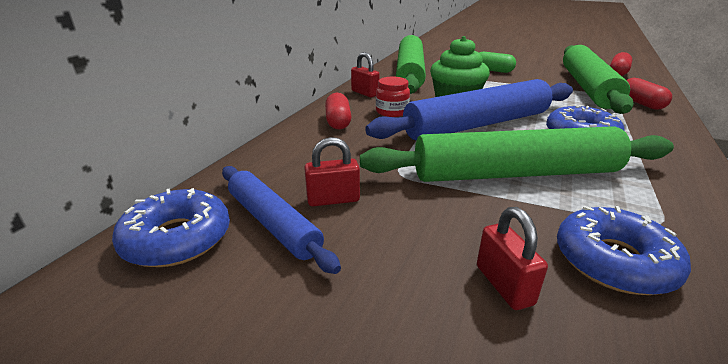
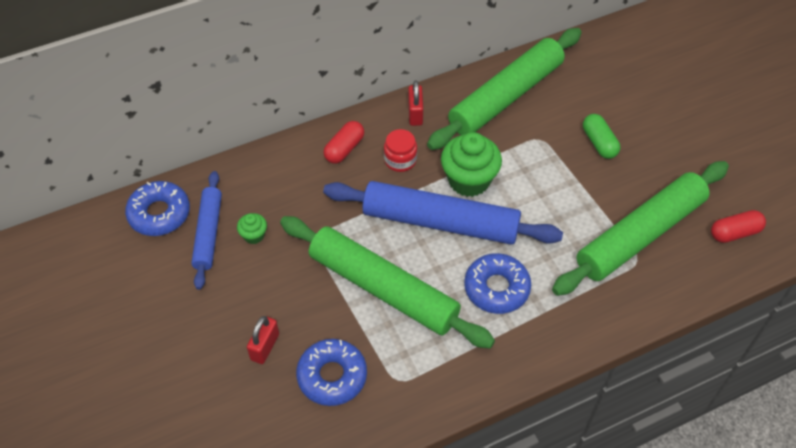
camera: 40 degrees right, 25 degrees up
(333, 199) = (254, 235): red padlock -> green cupcake
(641, 103) = (637, 290): red capsule -> none

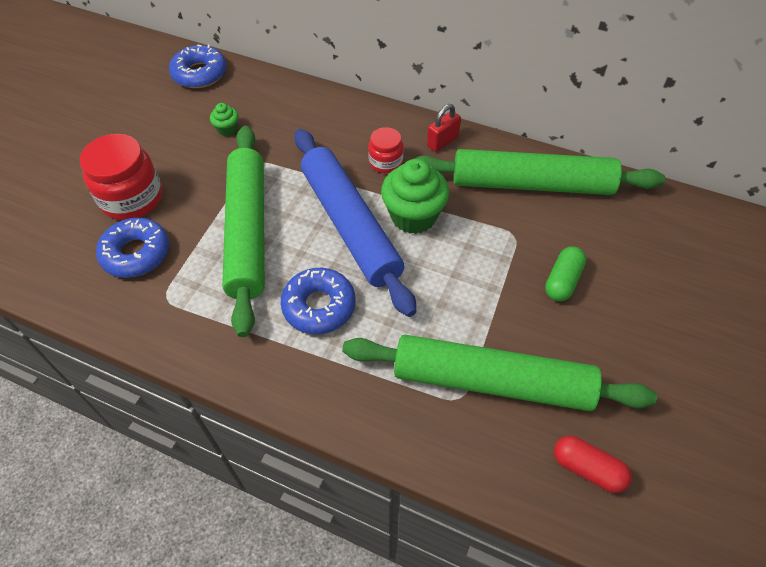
camera: 50 degrees right, 0 degrees up
(208, 233) = (206, 106): blue rolling pin -> none
(265, 347) = (132, 198): red padlock -> red jar
(344, 149) = (360, 125): red capsule -> none

